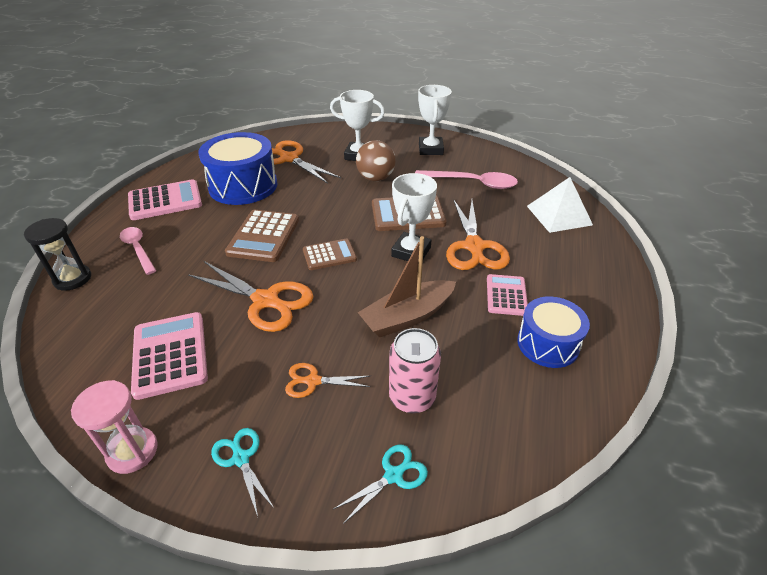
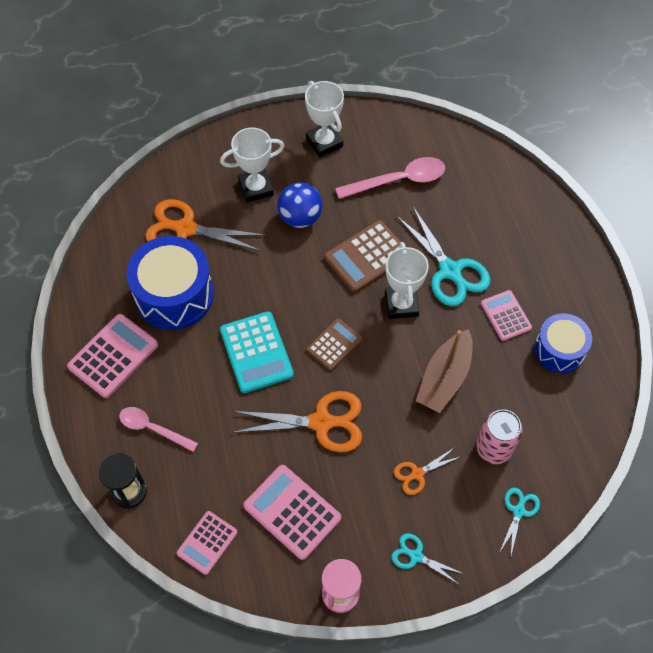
camera: 30 degrees left, 20 degrees up
(79, 342) = (207, 542): none -> pink calculator
(263, 236) = (256, 352): brown calculator -> turquoise calculator
(375, 178) = (300, 217): brown ball -> blue ball
(474, 247) = (450, 271): orange scissors -> turquoise scissors
(559, 215) = (499, 192): white pyramid -> none

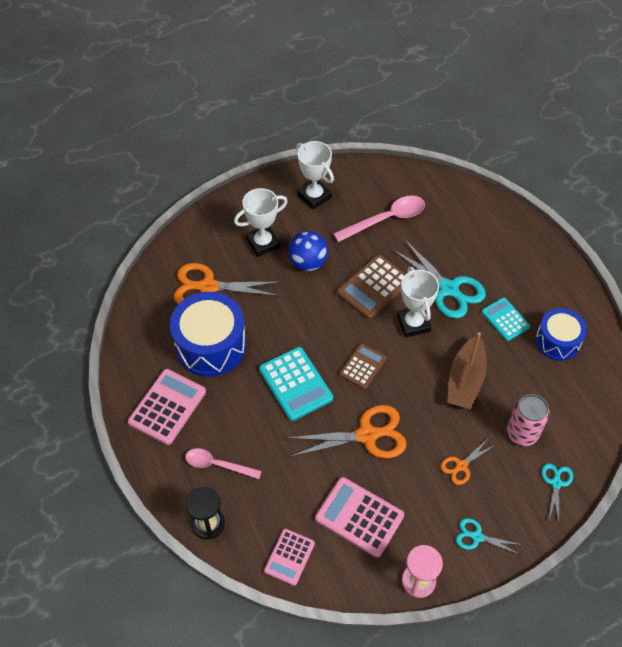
camera: 10 degrees left, 5 degrees down
(505, 316) = (505, 319): pink calculator -> turquoise calculator

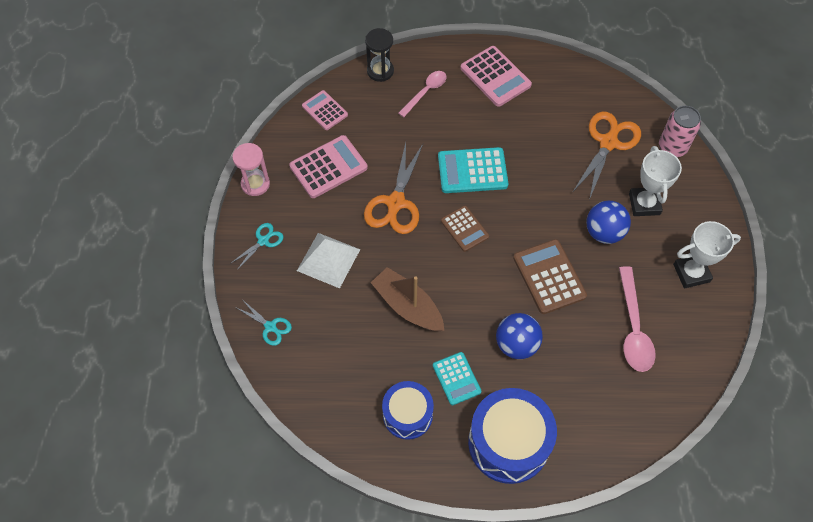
camera: 115 degrees right, 5 degrees up
(210, 345) = (542, 124): blue drum -> blue drum (508, 443)
(413, 323) = (491, 292): white trophy -> none
(449, 289) = (516, 344): turquoise scissors -> blue ball
(461, 466) = (328, 260): orange scissors -> white pyramid
(505, 319) = (456, 378): turquoise calculator -> turquoise calculator turned 75 degrees clockwise
(522, 433) = (330, 325): pink can -> pink can (672, 147)

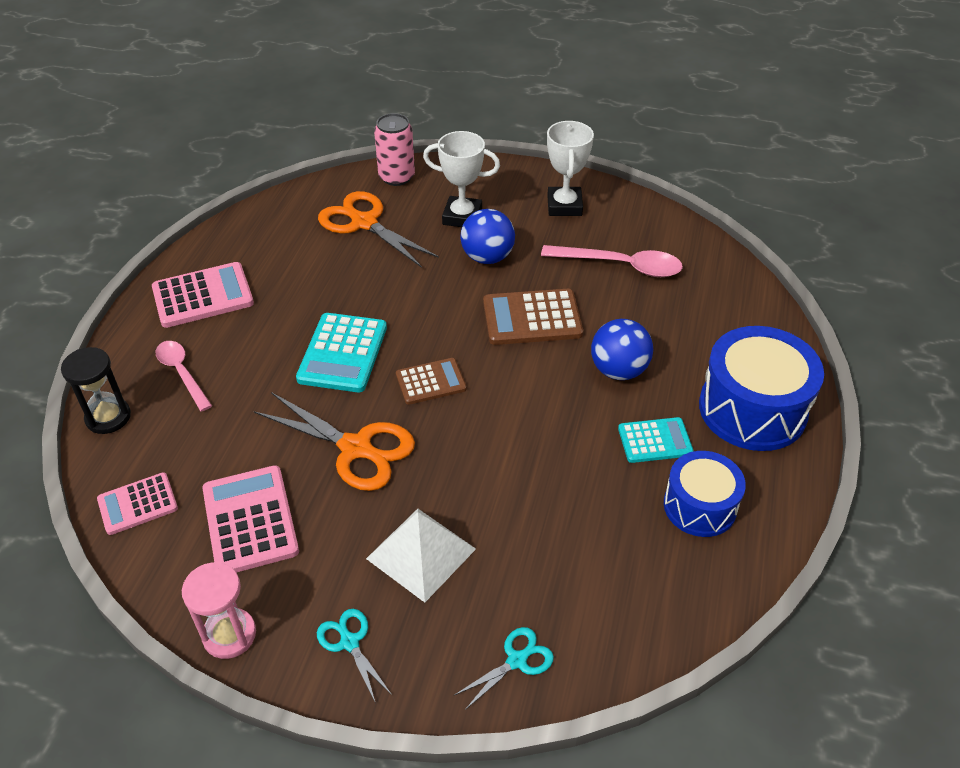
camera: 75 degrees left, 15 degrees down
(407, 306) = (531, 470): brown boat -> none

